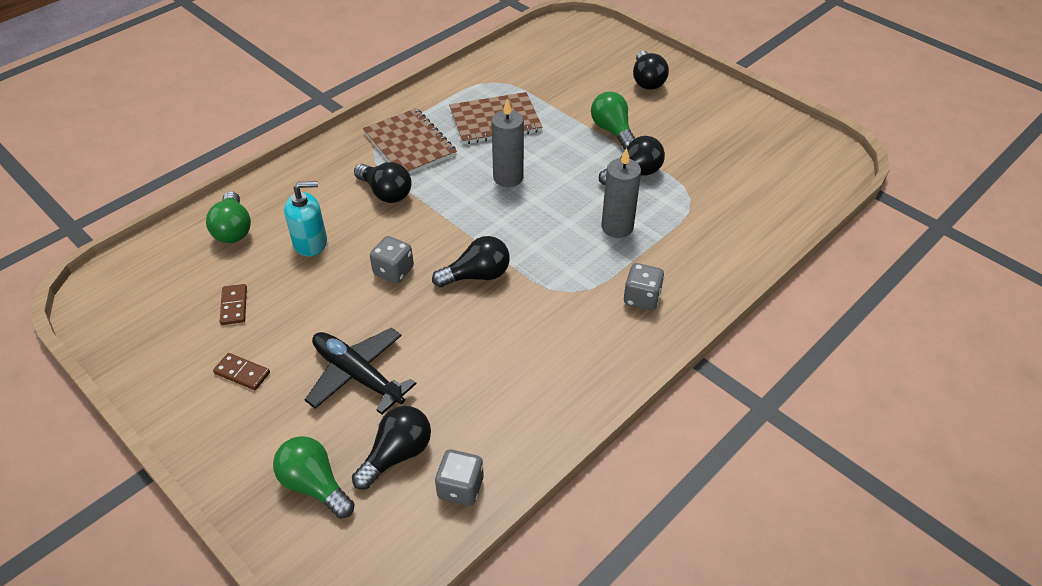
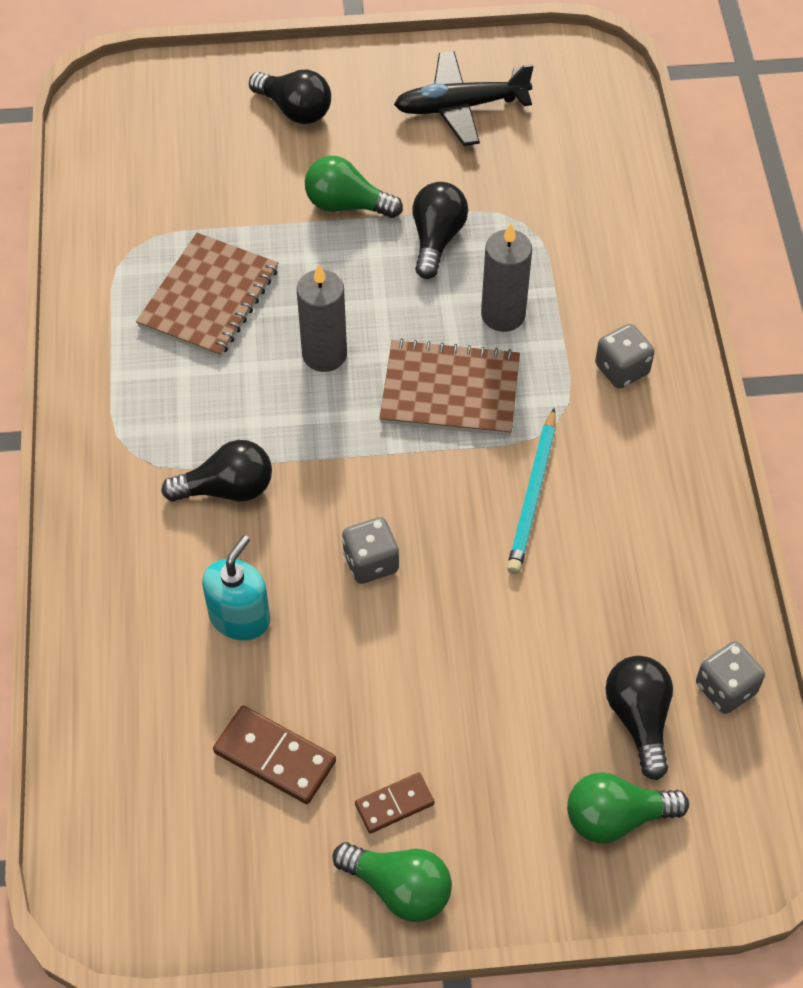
camera: 50 degrees left, 10 degrees up
(233, 229) = (131, 687): green light bulb -> green light bulb (399, 888)
(234, 306) = (274, 757): brown domino -> brown domino, size x1.57
(357, 375) = (499, 691): black plane -> black plane (460, 107)
(409, 144) = (161, 409): brown notebook -> brown notebook (450, 390)
(477, 275) = (454, 488): black light bulb -> none
(509, 311) = (533, 495): none -> turquoise pencil

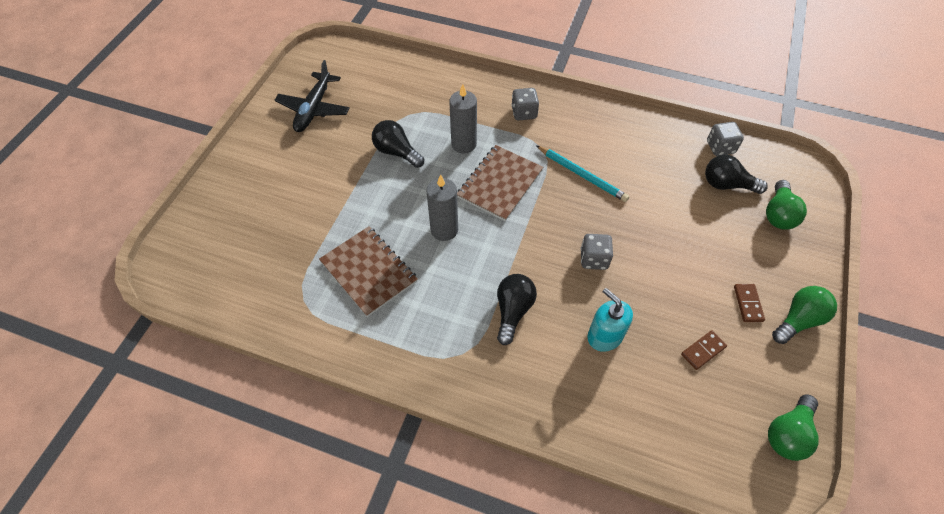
camera: 65 degrees left, 0 degrees up
(274, 757) = (703, 351): brown domino -> brown domino, size x0.64
(294, 110) = (258, 180): black light bulb -> none
(347, 205) = (346, 181): green light bulb -> green light bulb (788, 434)

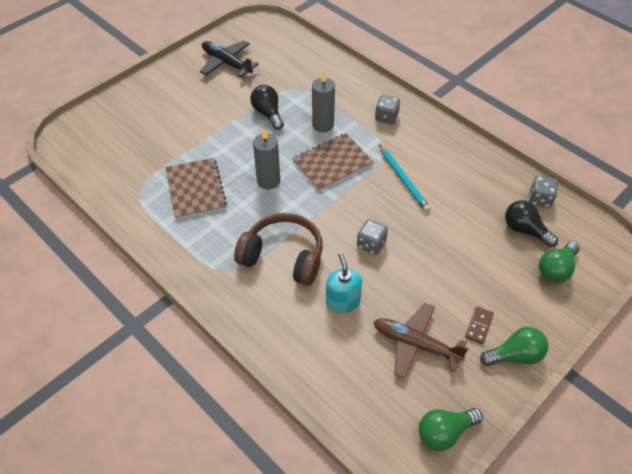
camera: 25 degrees right, 5 degrees down
(314, 109) = (226, 63): black plane -> black plane turned 90 degrees clockwise
(513, 311) = (283, 256): black light bulb -> brown headphones
(703, 351) = (415, 344): brown domino -> brown plane

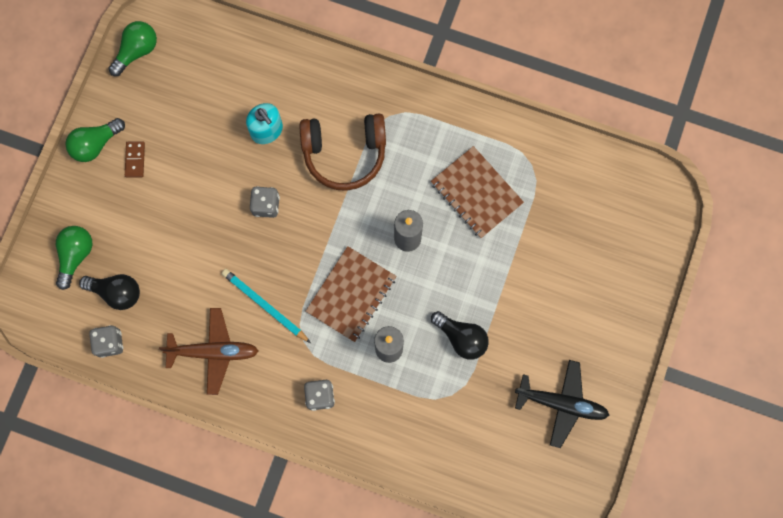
camera: 155 degrees right, 25 degrees up
(415, 344) = (186, 117): brown plane -> brown plane (213, 352)

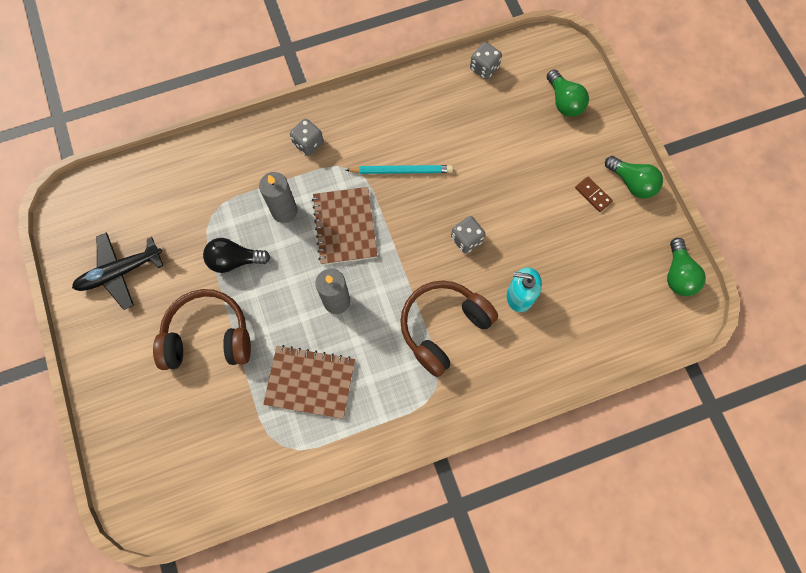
camera: 140 degrees right, 5 degrees down
(96, 144) = (632, 183): green light bulb -> green light bulb turned 120 degrees clockwise
(116, 292) = (512, 101): black light bulb -> none
(213, 352) = (409, 115): brown plane -> none
(528, 290) = (208, 336): none -> brown headphones

